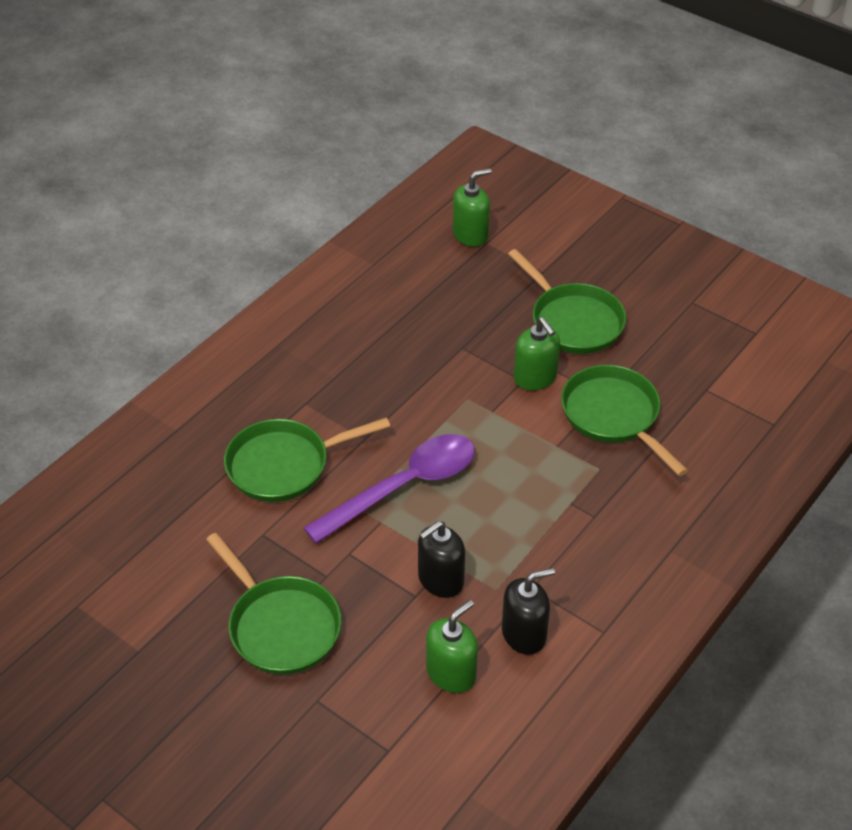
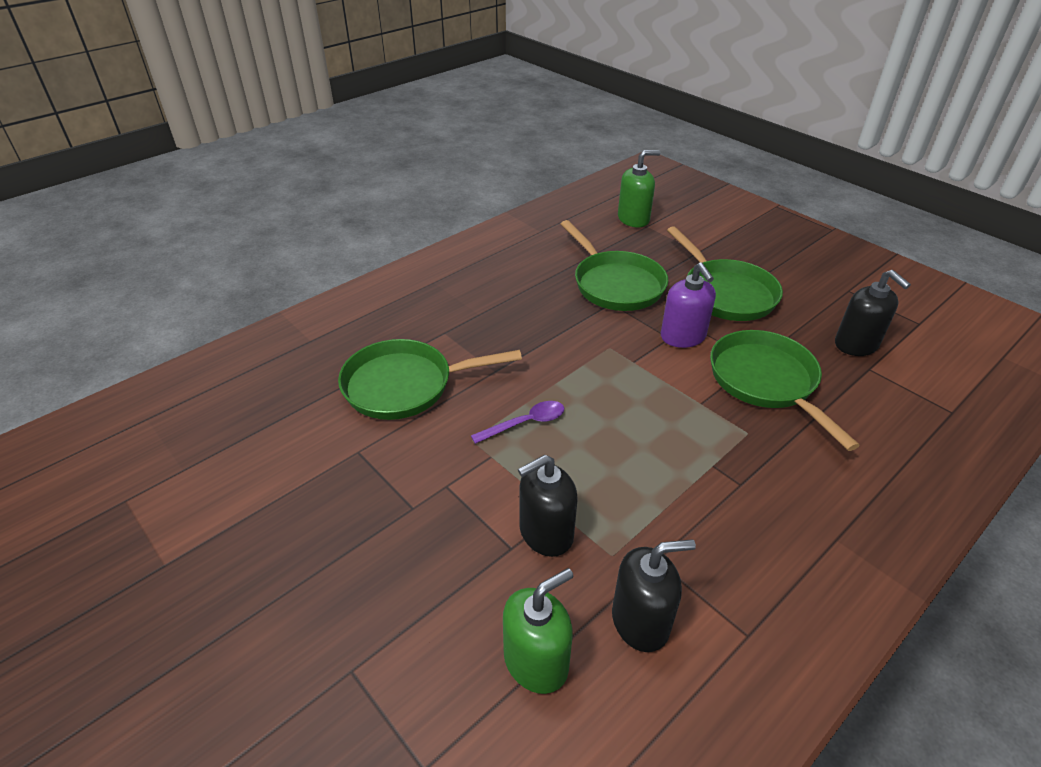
camera: 10 degrees right, 5 degrees down
(280, 626) = (340, 560): green pan -> green pan (615, 284)
(404, 487) = (525, 423): purple spoon -> purple spoon, size x0.46
(535, 378) = (683, 337): green soap dispenser -> purple soap dispenser
(696, 365) = (856, 344): none -> black soap dispenser

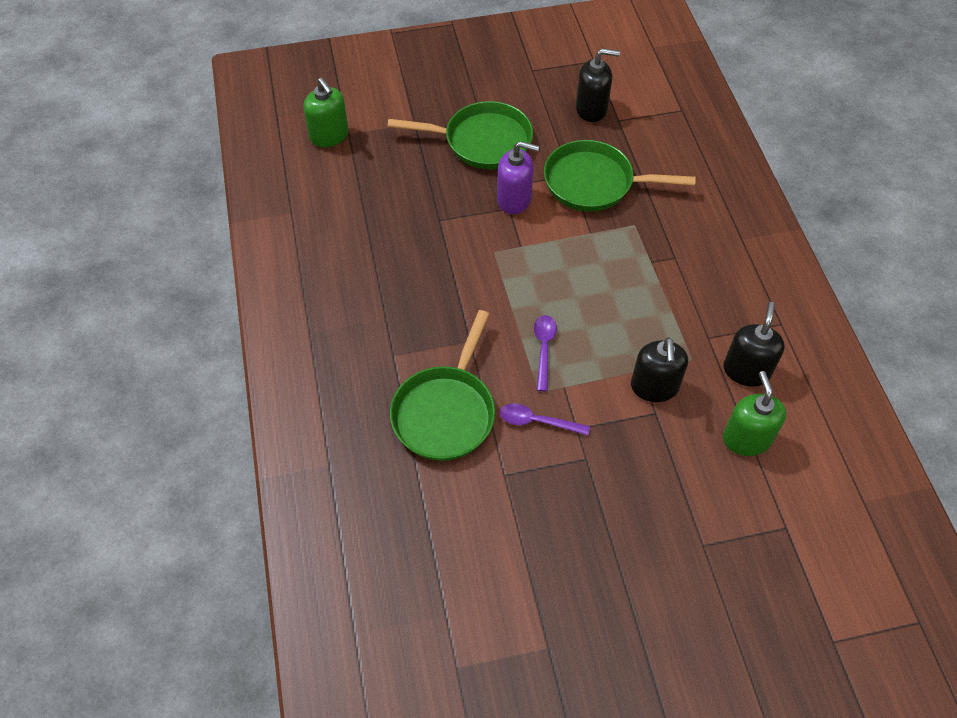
camera: 60 degrees left, 15 degrees up
(434, 451) = (537, 421): none -> purple spoon
(615, 284) = (416, 203): green pan -> none
(633, 219) = (329, 136): green soap dispenser -> green soap dispenser turned 135 degrees clockwise

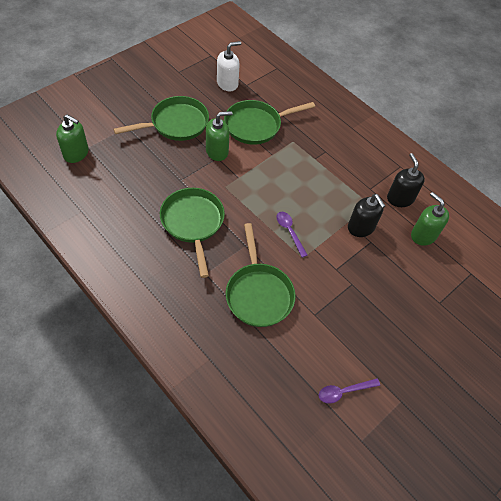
camera: 35 degrees left, 0 degrees up
(419, 283) = (193, 223): none -> green pan
(514, 199) = (217, 151): purple soap dispenser -> green soap dispenser
(537, 421) = (313, 275): purple spoon -> purple spoon (344, 391)
(591, 109) = (227, 83): black soap dispenser -> white soap dispenser

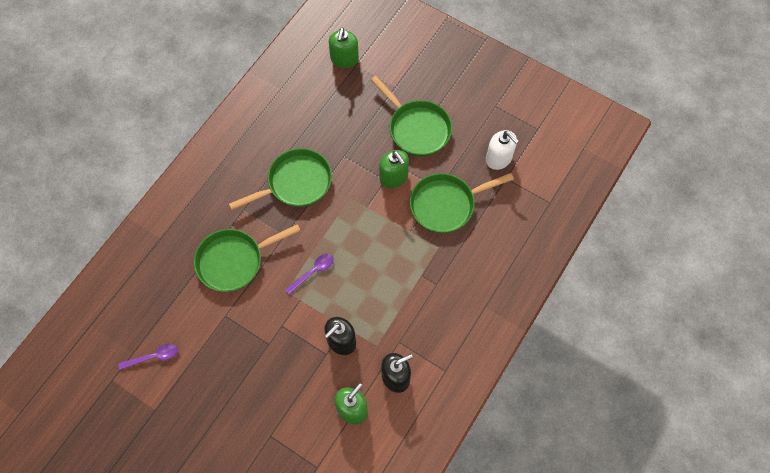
camera: 80 degrees right, 10 degrees up
(256, 125) = (446, 204): green pan -> green pan turned 75 degrees counterclockwise
(344, 391) = (153, 357): purple spoon -> purple spoon turned 105 degrees clockwise

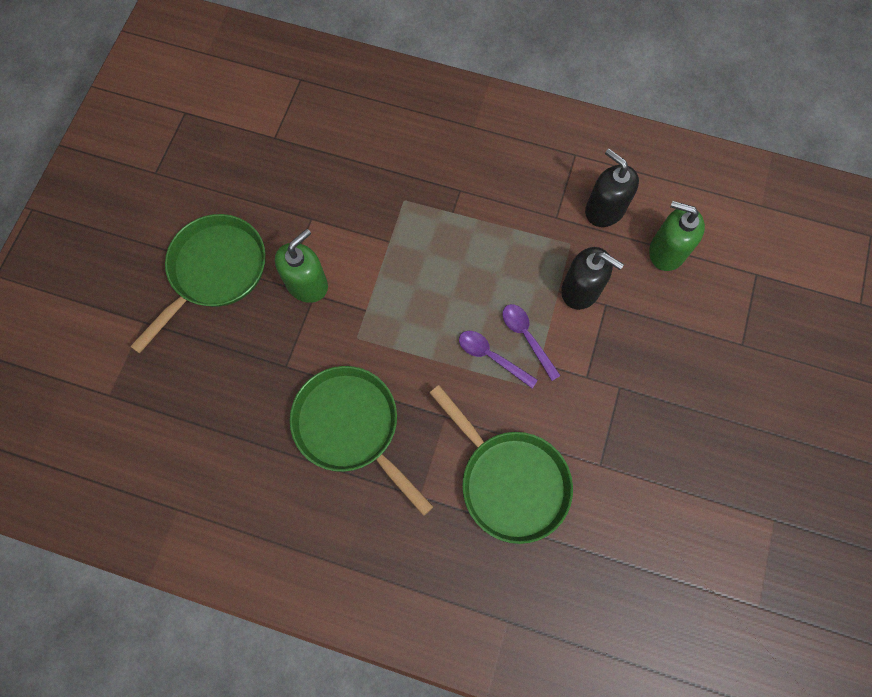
camera: 105 degrees left, 5 degrees up
(153, 357) = (700, 553): purple spoon -> purple spoon (527, 337)
(344, 59) = (98, 417): green soap dispenser -> none
(446, 204) = (335, 203): green pan -> none
(499, 158) = (244, 152): white soap dispenser -> none

